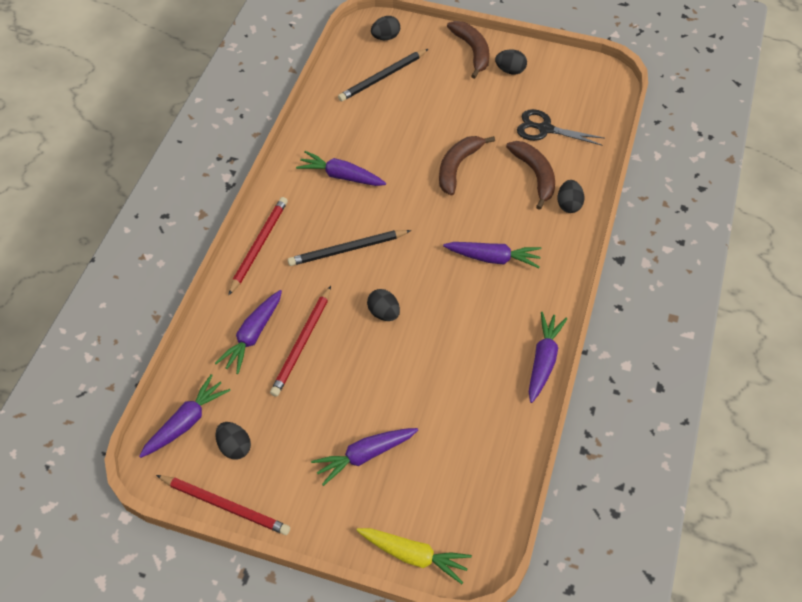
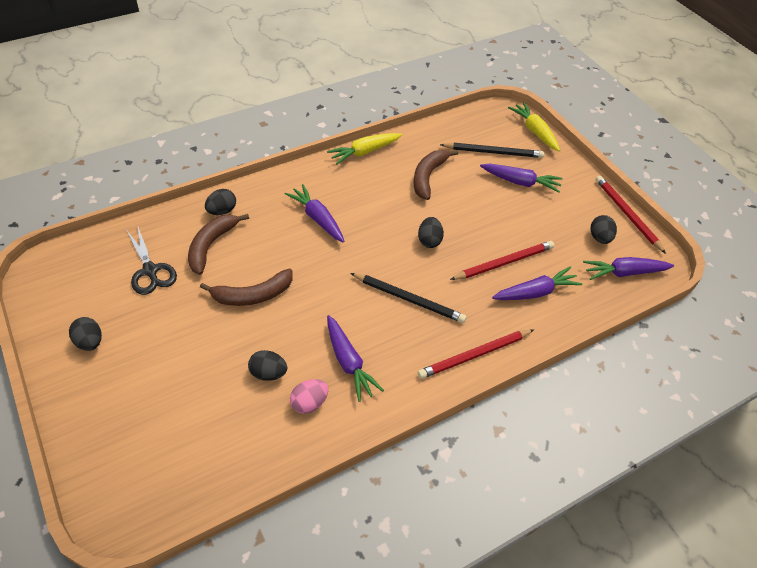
camera: 140 degrees left, 5 degrees down
(338, 137) = (309, 403): none -> pink egg
(382, 77) = (195, 435): black pencil -> black pencil (493, 152)
(385, 37) = (127, 486): black egg -> black egg (268, 373)
(472, 51) = (84, 391): brown banana -> brown banana (428, 177)
(543, 360) = (364, 152): purple carrot -> yellow carrot

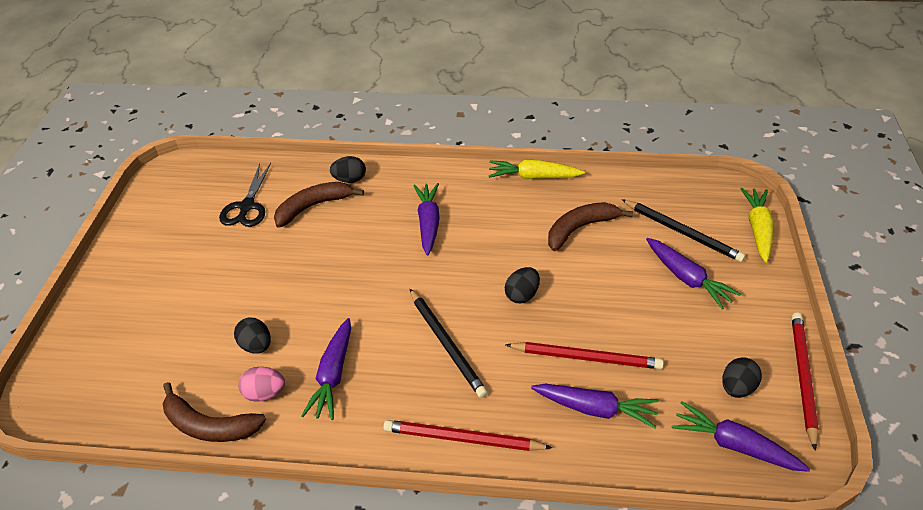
camera: 40 degrees right, 5 degrees down
(90, 342) = (152, 245): black egg -> none
(253, 295) = (307, 267): brown banana -> brown banana (209, 425)

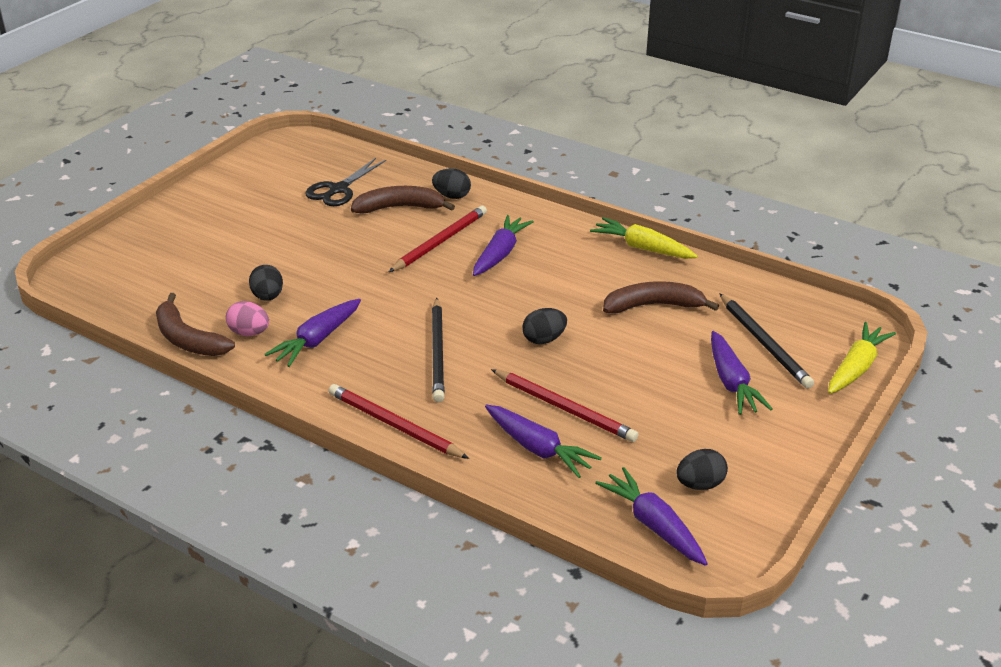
camera: 25 degrees right, 10 degrees down
(802, 377) = (780, 502): red pencil -> red pencil (440, 242)

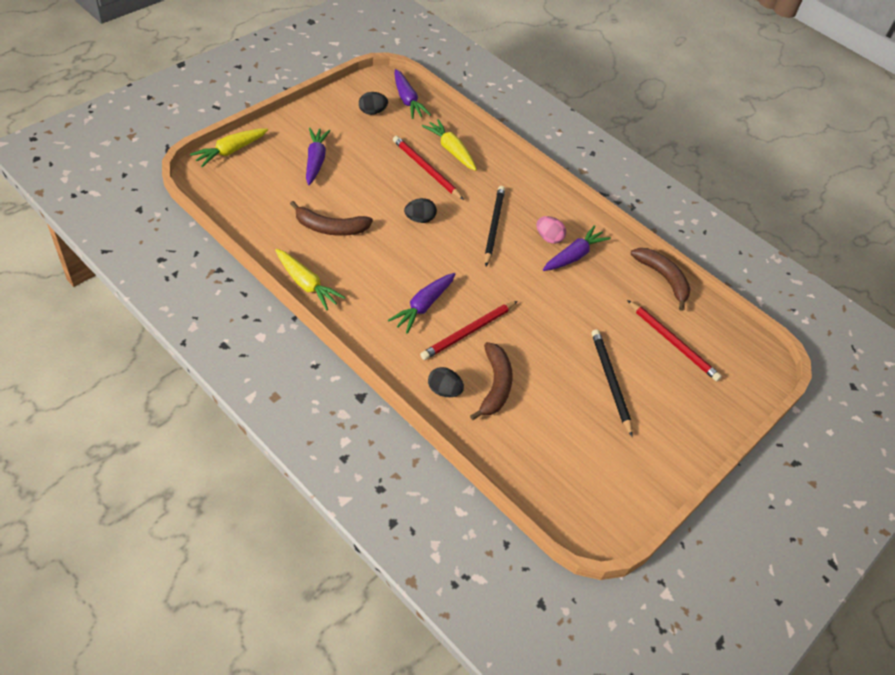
camera: 175 degrees left, 15 degrees up
(249, 333) = (621, 273): pink egg -> pink egg (548, 238)
(268, 297) = (609, 304): black egg -> none
(338, 189) = (549, 427): black scissors -> none
(394, 425) = (530, 183): red pencil -> red pencil (673, 342)
(400, 207) = (495, 385): brown banana -> brown banana turned 90 degrees counterclockwise
(538, 449) = (451, 150): purple carrot -> yellow carrot
(764, 343) = (275, 181): black pencil -> black pencil (610, 381)

